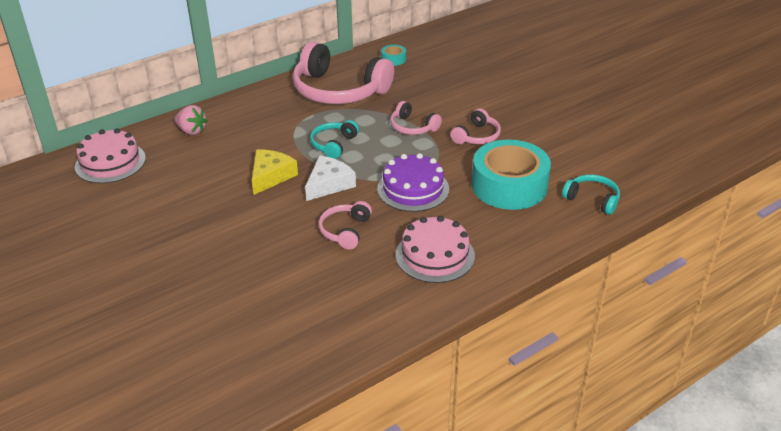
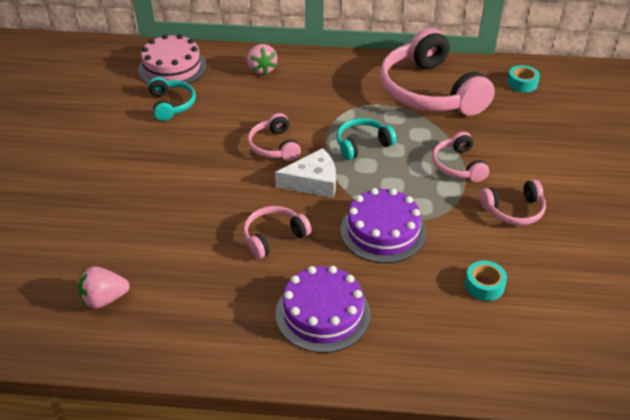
camera: 40 degrees right, 5 degrees up
(271, 176) = (274, 146): yellow cheese -> pink headphones
(272, 336) = (104, 299): none -> pink strawberry
(435, 255) = (322, 313): pink cake -> purple cake
(509, 186) = (484, 285): turquoise tape -> turquoise tape, size x0.41
(592, 199) = (562, 358): turquoise headphones -> turquoise headphones (171, 104)

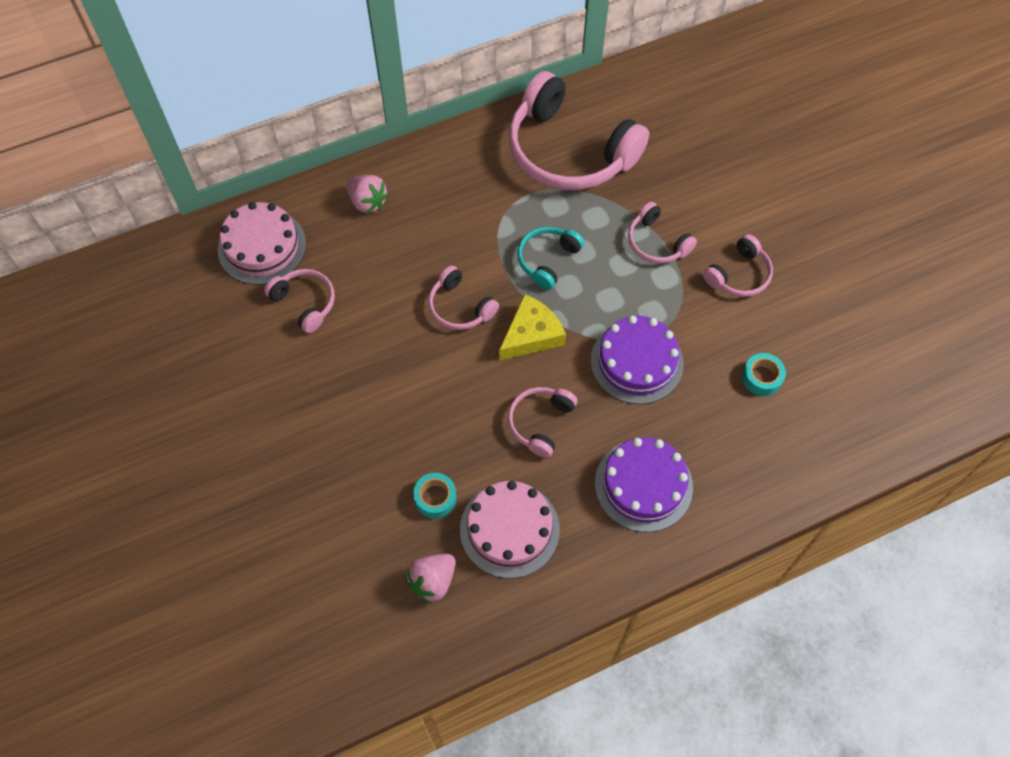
camera: 30 degrees left, 20 degrees up
(171, 104) = (305, 303): turquoise headphones -> pink headphones
(191, 293) = (509, 529): none -> pink cake
(313, 182) = (531, 335): white cheese -> yellow cheese
(522, 83) = (654, 95): turquoise tape -> turquoise tape (435, 498)

